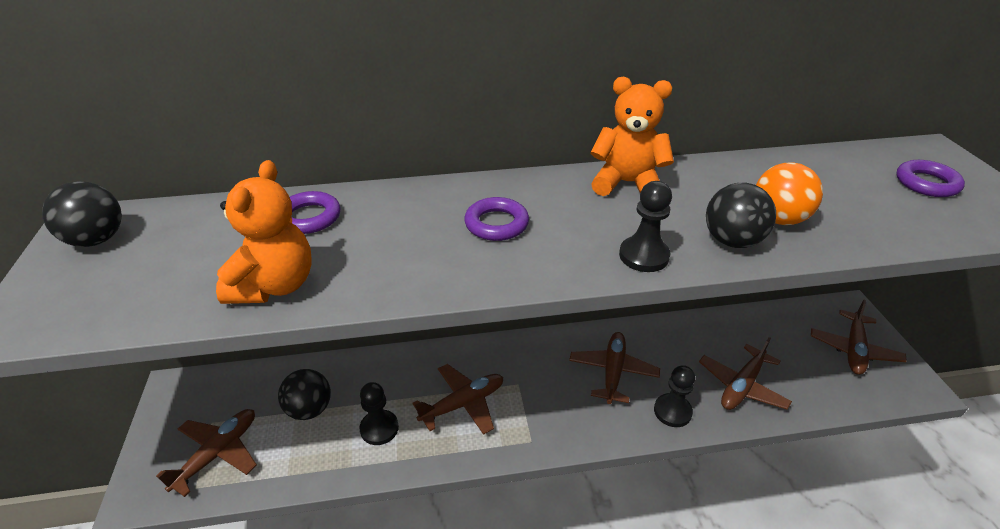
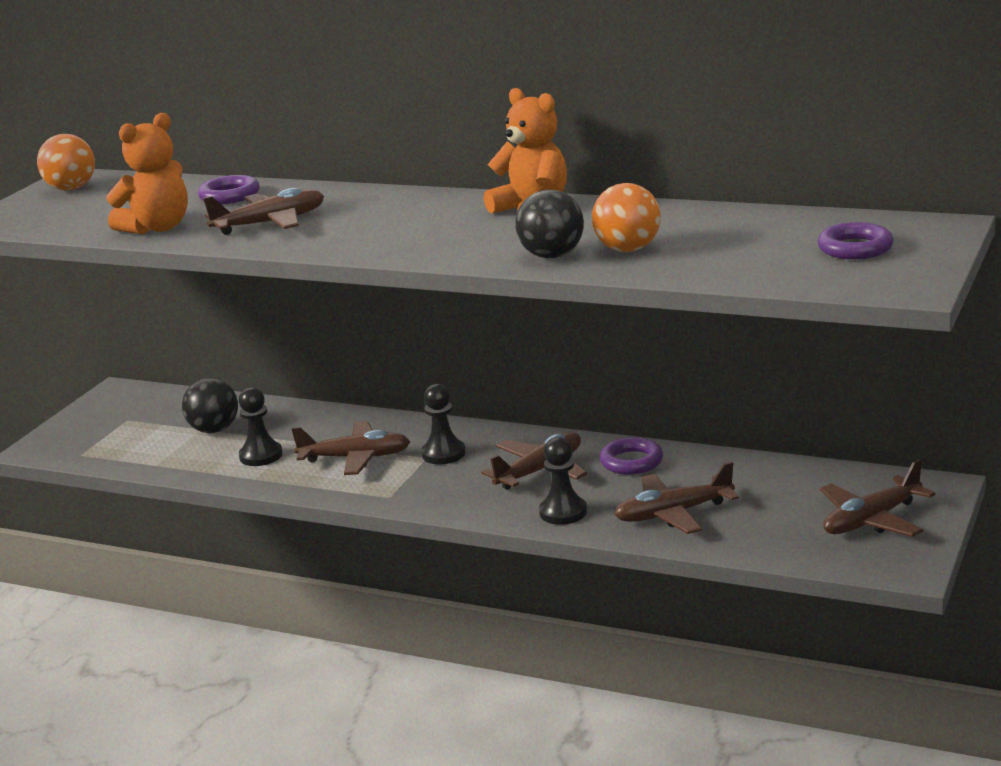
camera: 35 degrees right, 15 degrees down
(97, 240) = (71, 189): black ball -> orange ball
(217, 454) = (114, 439): brown plane -> brown plane (270, 223)
(496, 224) = (368, 218): purple ring -> purple ring (631, 462)
(644, 256) = (455, 253): black pawn -> black pawn (443, 454)

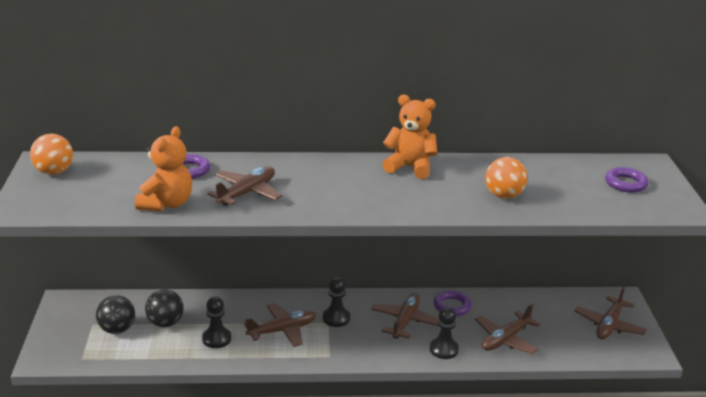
camera: 30 degrees left, 5 degrees up
(552, 256) = (464, 205): black ball -> black ball (117, 329)

